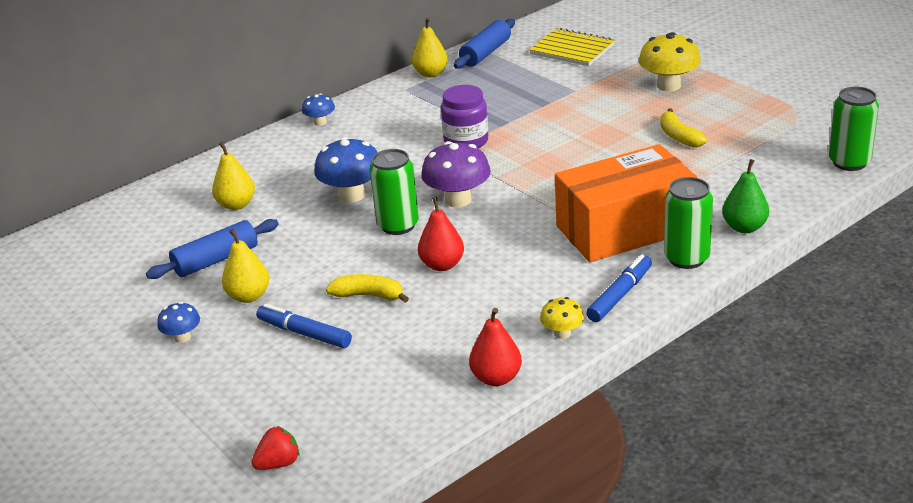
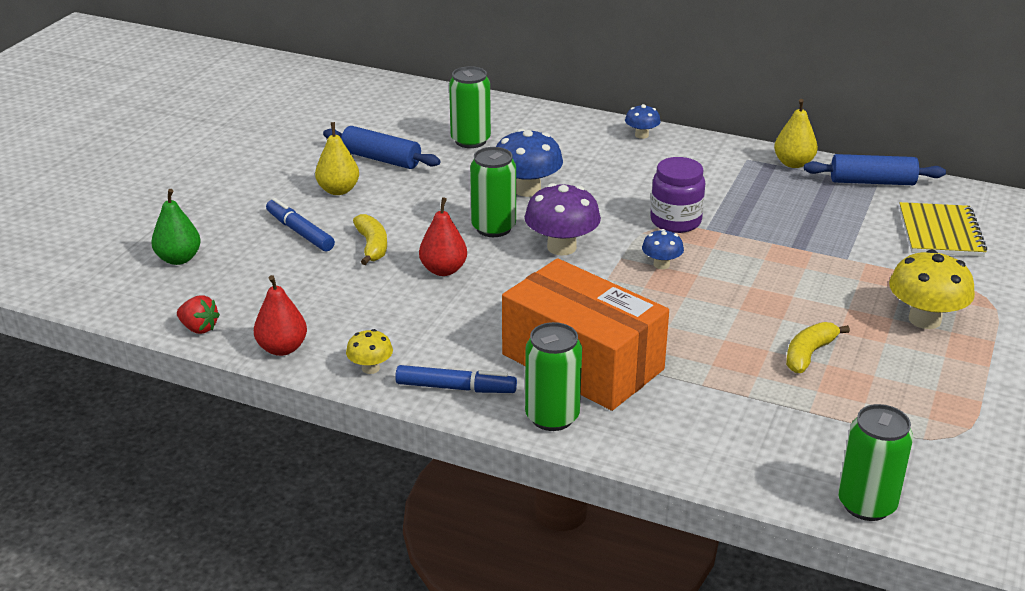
camera: 60 degrees right, 0 degrees up
(182, 337) = (267, 180): blue mushroom -> blue mushroom (661, 264)
(236, 205) = (470, 141): yellow pear -> green can
(278, 463) = (125, 273): red strawberry -> red strawberry (199, 328)
(304, 333) = (300, 232): blue marker -> blue marker turned 45 degrees counterclockwise
(744, 227) = (644, 446): green pear -> green pear (179, 259)

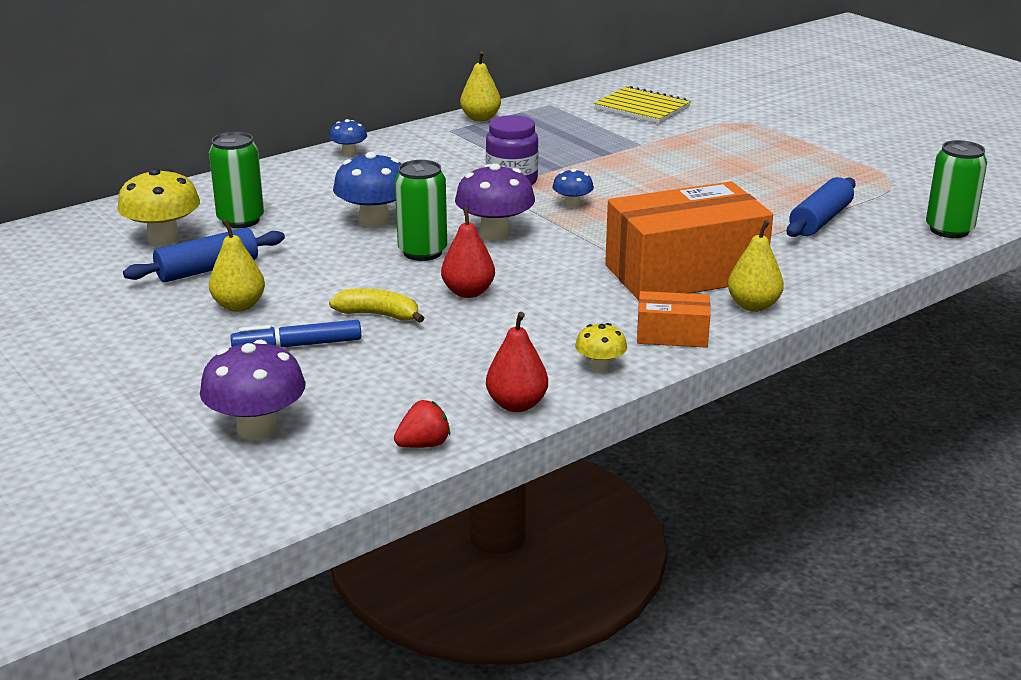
camera: 60 degrees left, 5 degrees down
(179, 259) = (257, 428): green pear -> purple mushroom
(456, 388) = (672, 335): blue marker -> orange box
(552, 417) = (753, 306): green can -> yellow pear
(809, 354) = (755, 193): yellow banana -> none
(872, 182) = (544, 104): blue rolling pin -> blue rolling pin (820, 220)
(924, 319) = (748, 147): yellow mushroom -> yellow mushroom (163, 238)

